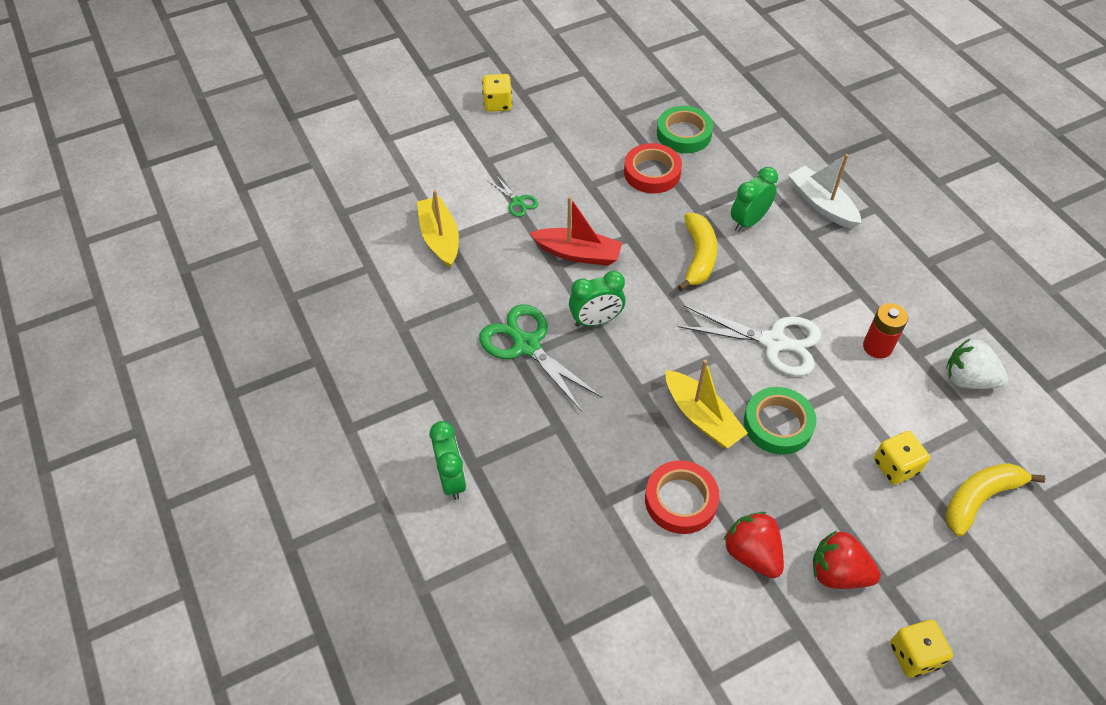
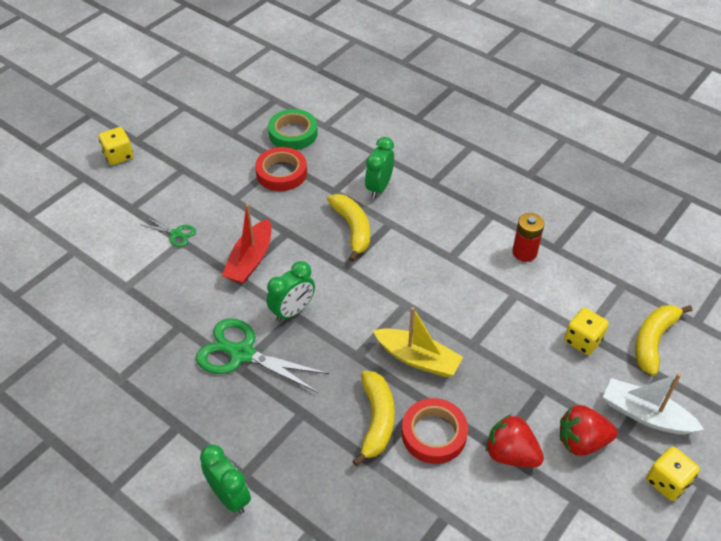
camera: 25 degrees left, 5 degrees down
(440, 238) = (119, 288): yellow boat -> none
(578, 253) = (250, 260): red boat -> red boat turned 120 degrees clockwise
(628, 463) = (376, 420): none -> yellow banana
(773, 342) = (444, 277): white scissors -> none
(778, 424) = (480, 341): green tape -> none
(821, 204) = (429, 156): white boat -> white boat (645, 415)
(968, 379) = (601, 253): white strawberry -> none

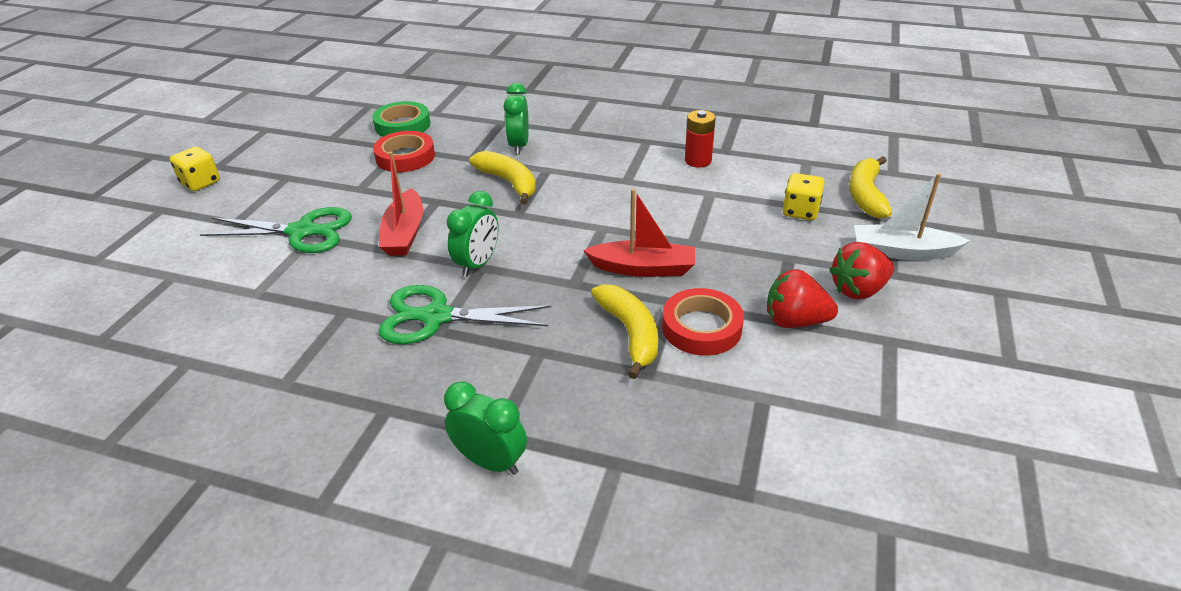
camera: 20 degrees left, 10 degrees down
(176, 234) = (302, 231): green scissors -> green scissors, size x2.05
(418, 359) = (643, 268): yellow boat -> red boat
(667, 482) = (964, 298): yellow dice -> none

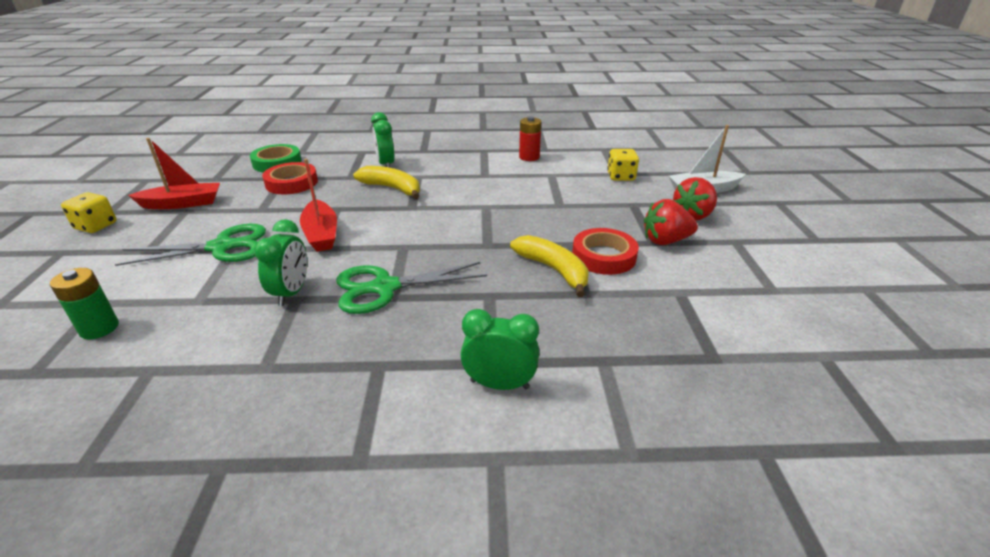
camera: 20 degrees left, 5 degrees down
(164, 306) = (99, 328): none -> green battery
(478, 264) = (399, 245): green clock -> green clock (291, 293)
(643, 268) = (534, 227): red boat -> red boat (182, 204)
(866, 195) = (656, 162): yellow banana -> none

